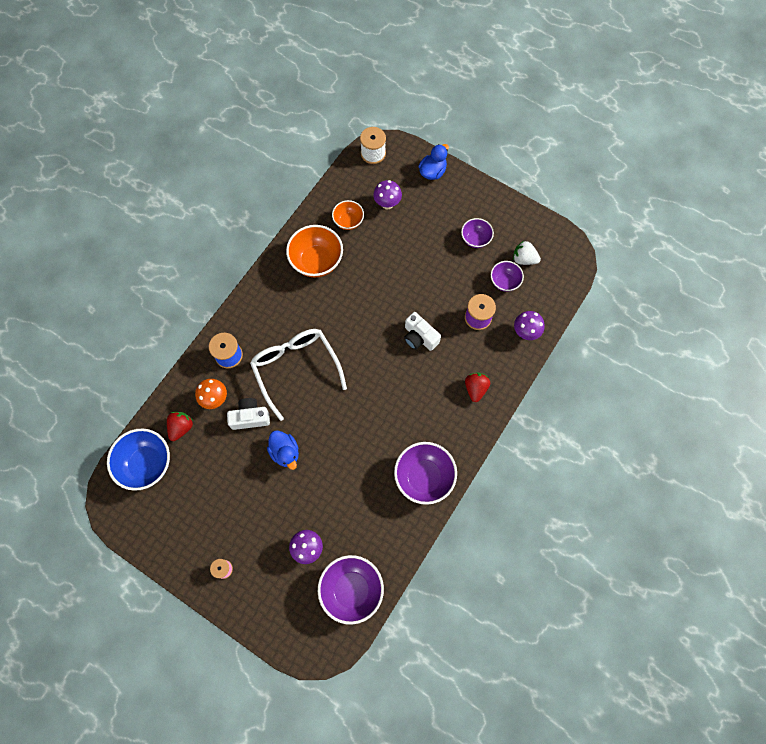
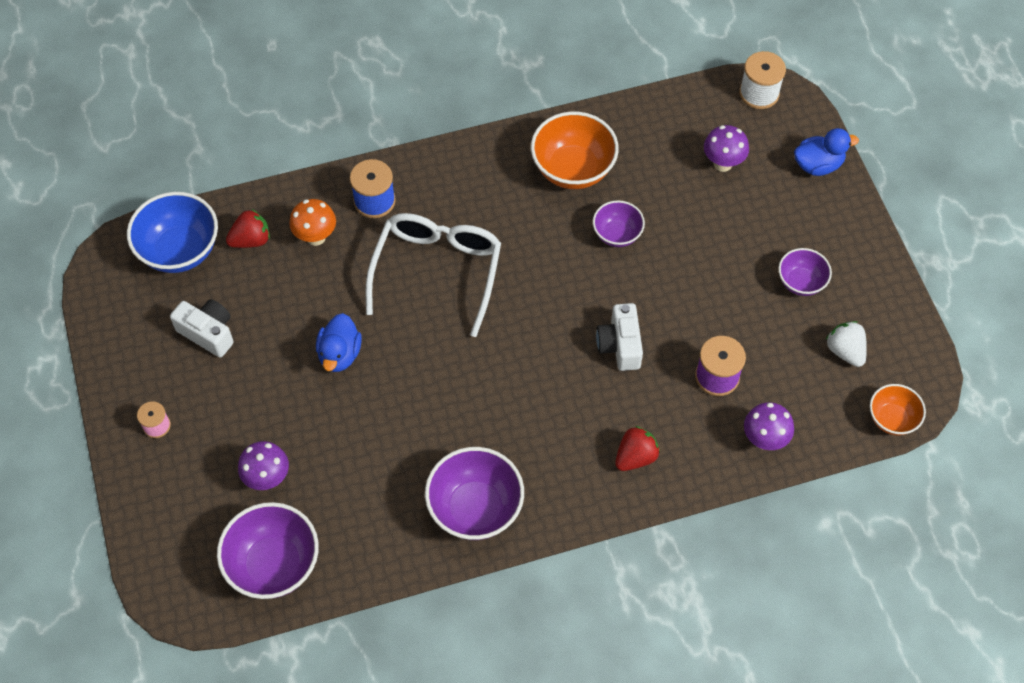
camera: 40 degrees right, 10 degrees down
(250, 417) = (336, 286): white camera -> white camera (208, 333)
(348, 221) = (654, 151): orange bowl -> orange bowl (892, 419)
(504, 282) = (792, 359): purple bowl -> purple bowl (617, 234)

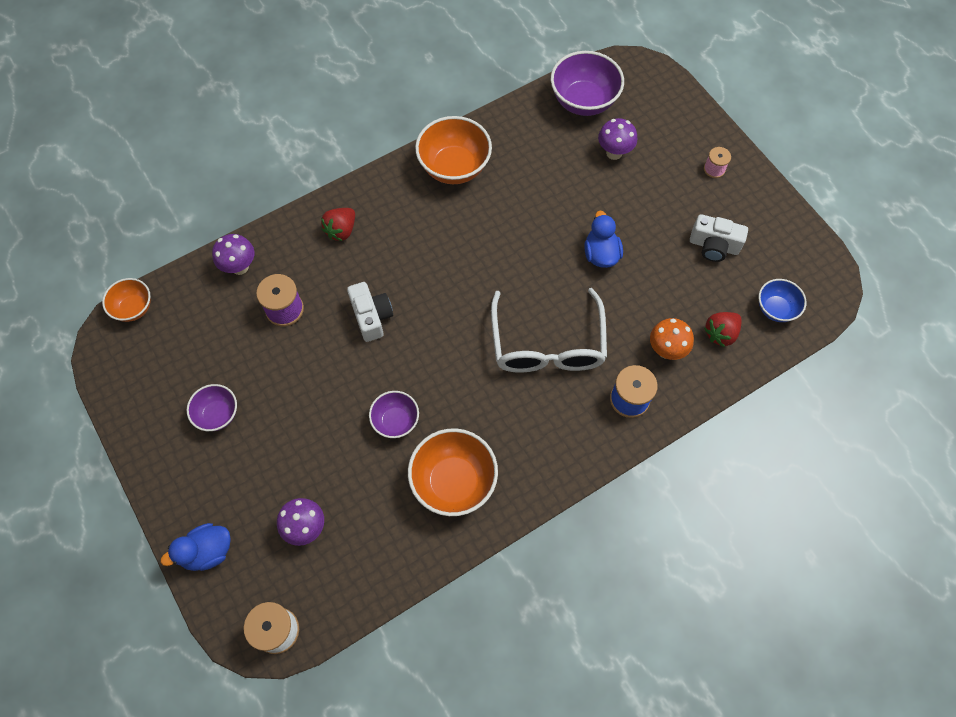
camera: 165 degrees right, 5 degrees up
(180, 251) = (775, 309): blue bowl -> blue bowl, size x0.58
(475, 508) = (454, 167): purple bowl -> orange bowl
(845, 351) = (175, 358): white strawberry -> none

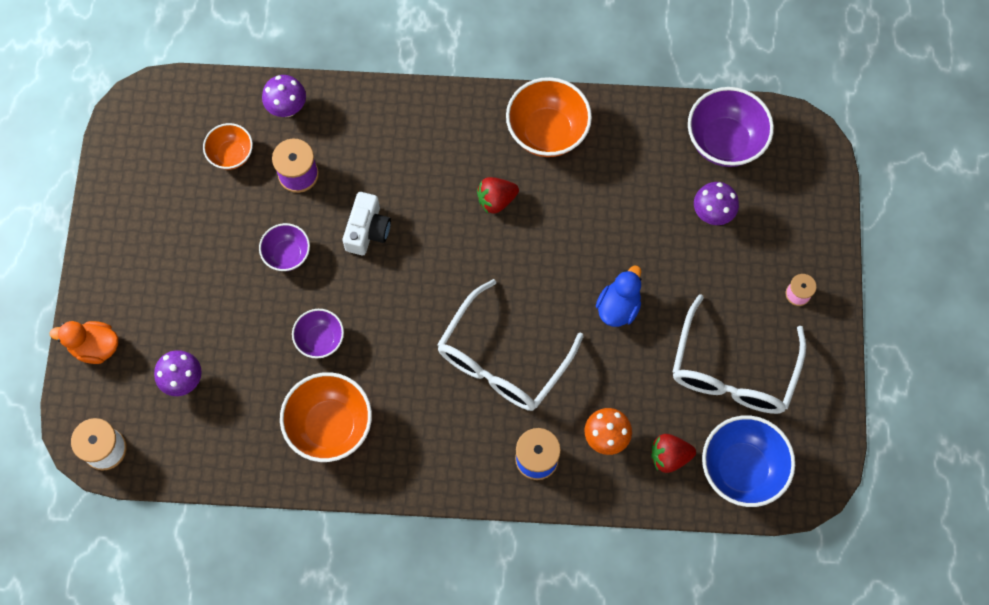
camera: 35 degrees right, 5 degrees up
(134, 308) = (175, 90): orange bowl -> orange bowl (231, 155)
(207, 551) = (95, 347): blue duck -> orange duck
(218, 414) = (180, 234): purple bowl -> purple bowl (287, 254)
(341, 230) = (399, 130): red strawberry -> red strawberry (496, 200)
(714, 246) = (733, 369): white camera -> white glasses
(775, 309) = (741, 468): blue bowl -> blue bowl, size x1.71

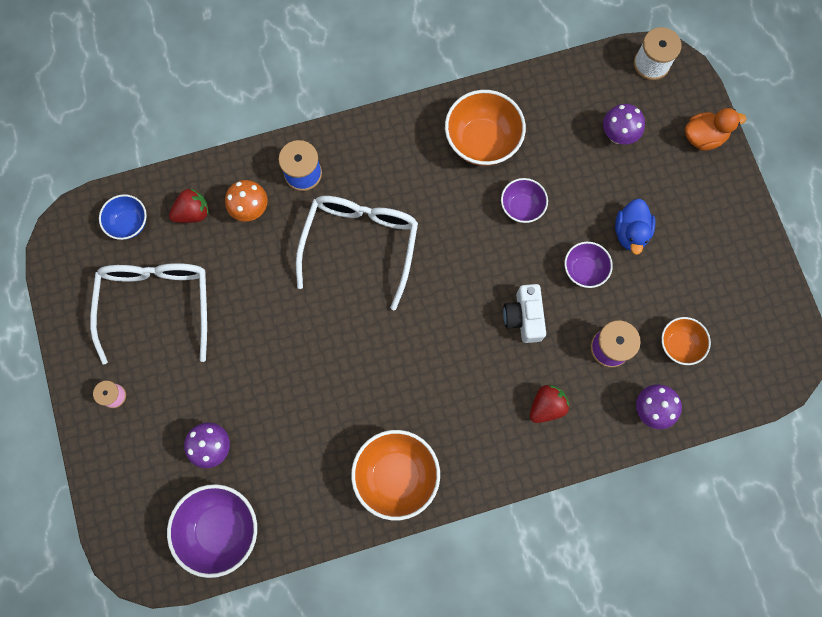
camera: 160 degrees right, 5 degrees up
(496, 200) = (419, 388): red strawberry -> red strawberry (546, 406)
(618, 307) = (274, 326): blue duck -> blue duck (630, 232)
(741, 468) = (129, 223): blue bowl -> blue bowl, size x0.58

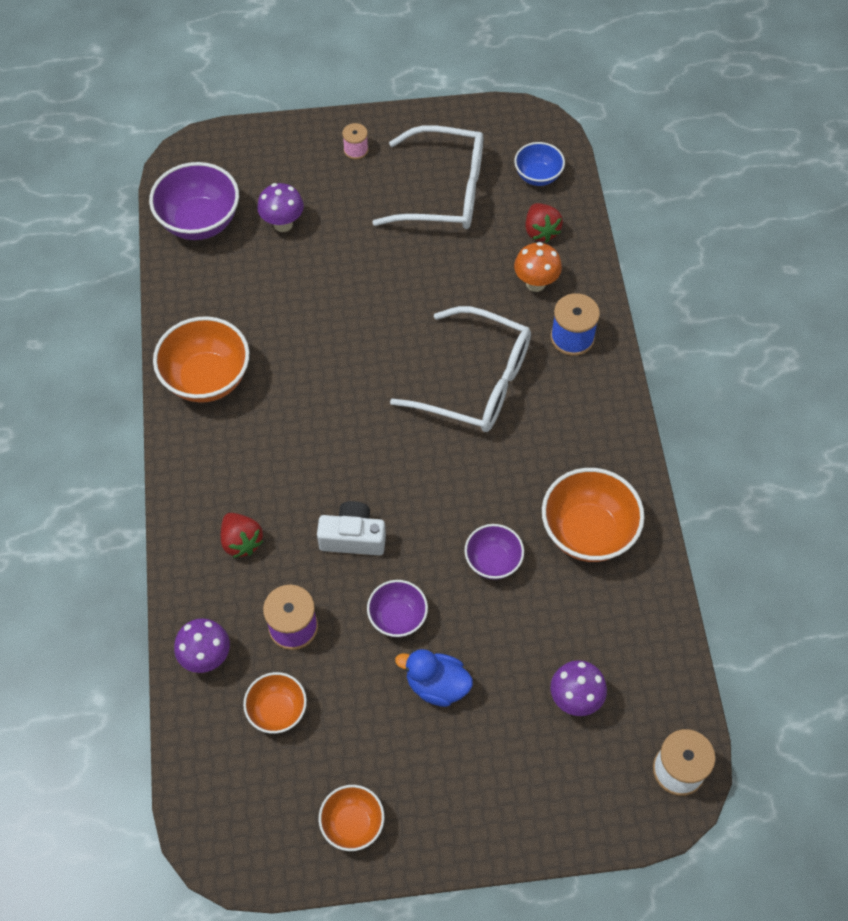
camera: 100 degrees right, 15 degrees down
(703, 137) = (558, 815): orange duck -> none
(747, 273) = (352, 824): none -> orange bowl

